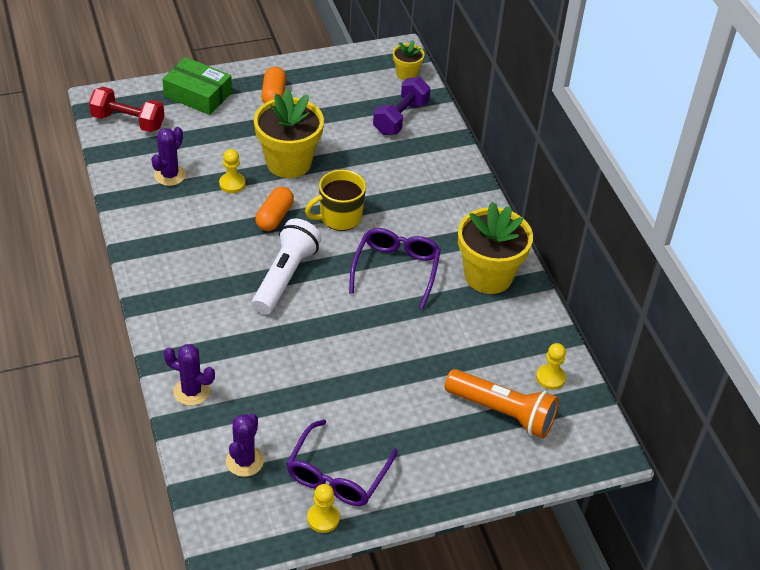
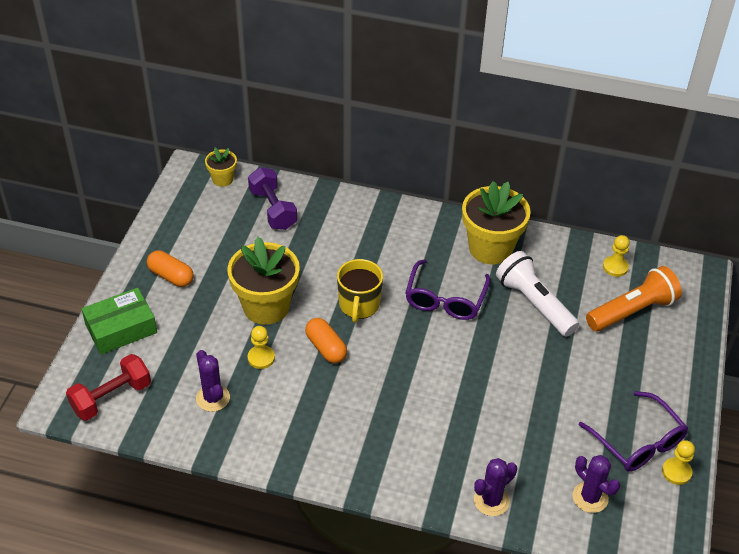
camera: 55 degrees left, 0 degrees up
(285, 277) = (402, 374): white flashlight -> white flashlight (534, 303)
(396, 270) = (445, 299): purple glasses -> purple glasses turned 120 degrees counterclockwise

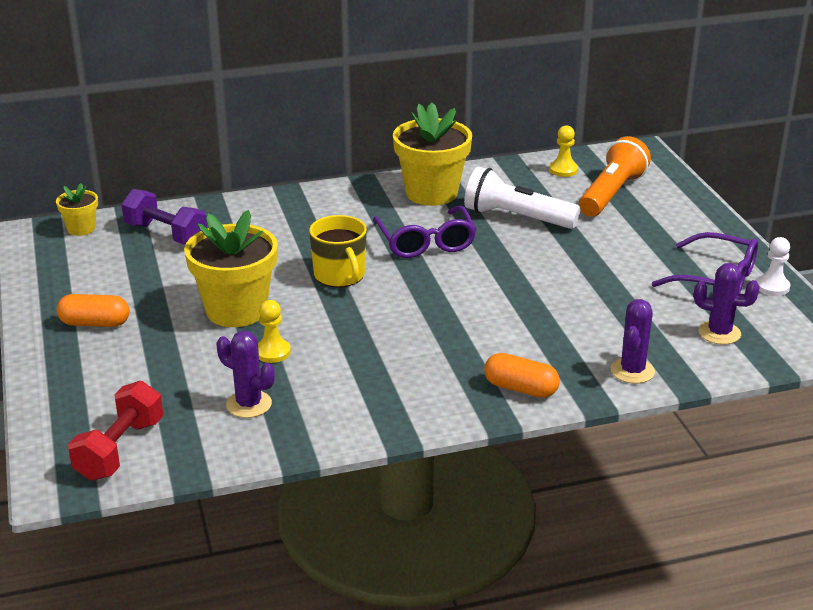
camera: 30 degrees left, 15 degrees down
(121, 328) = (73, 387): green box -> none
(326, 348) = (338, 319): orange capsule -> orange capsule (520, 389)
(676, 472) = (772, 287): yellow pawn -> white pawn

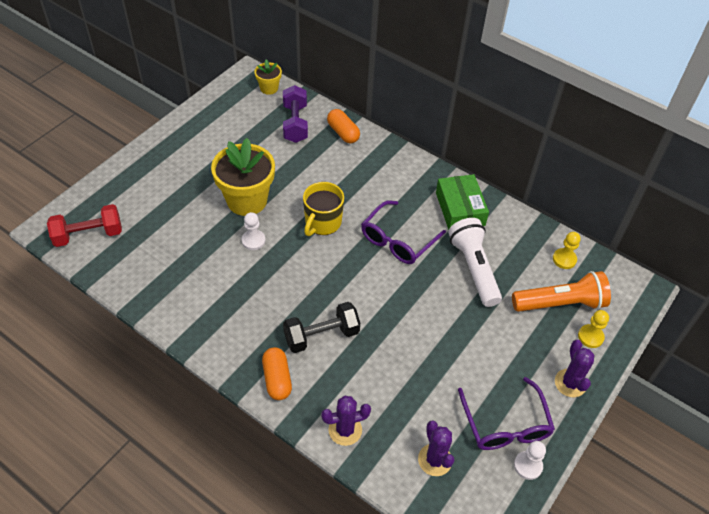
camera: 50 degrees right, 20 degrees up
(95, 323) = (187, 153): orange capsule -> orange capsule (343, 133)
(249, 404) = (164, 261): purple cactus -> purple cactus (570, 383)
(272, 352) = (220, 241): yellow pawn -> yellow pawn (590, 337)
(304, 329) = (253, 240): none -> white pawn
(431, 193) = (460, 209): yellow flower pot -> green box
(495, 337) = (321, 335): none -> black dumbbell

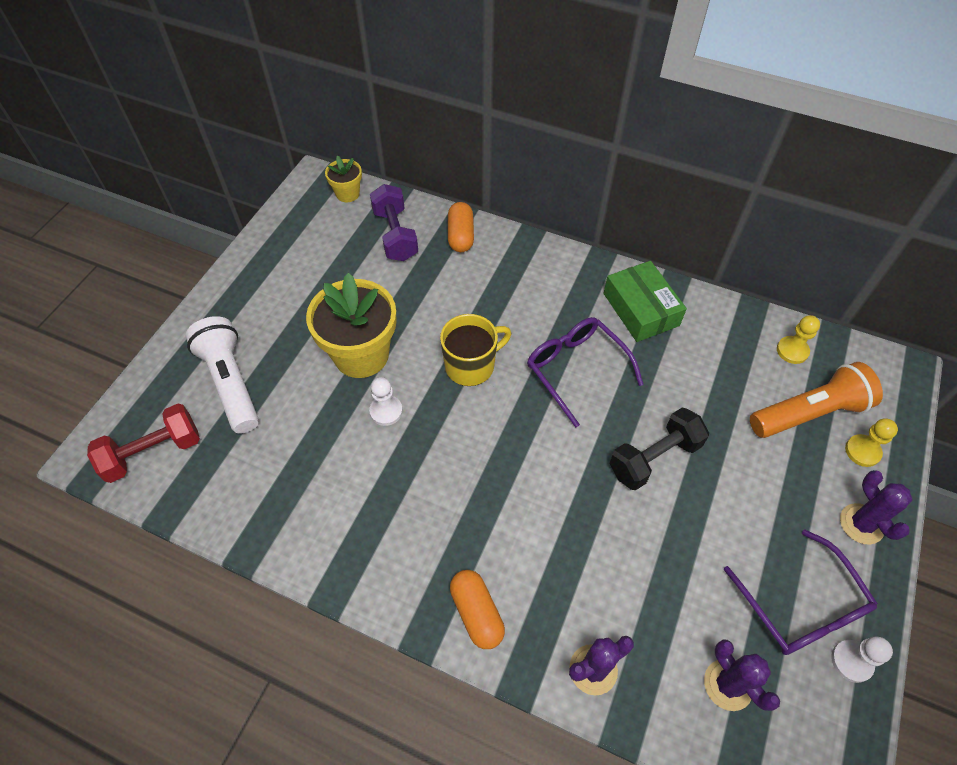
camera: 10 degrees left, 5 degrees up
(321, 335) = (518, 531): black dumbbell -> black dumbbell (654, 458)
(322, 222) = (471, 365): yellow mug -> yellow mug turned 135 degrees counterclockwise
(343, 133) = (460, 236): orange capsule -> orange capsule turned 45 degrees clockwise
(398, 240) = (576, 369): purple glasses -> purple glasses turned 120 degrees clockwise
(474, 268) = (685, 388): white flashlight -> white flashlight (231, 382)

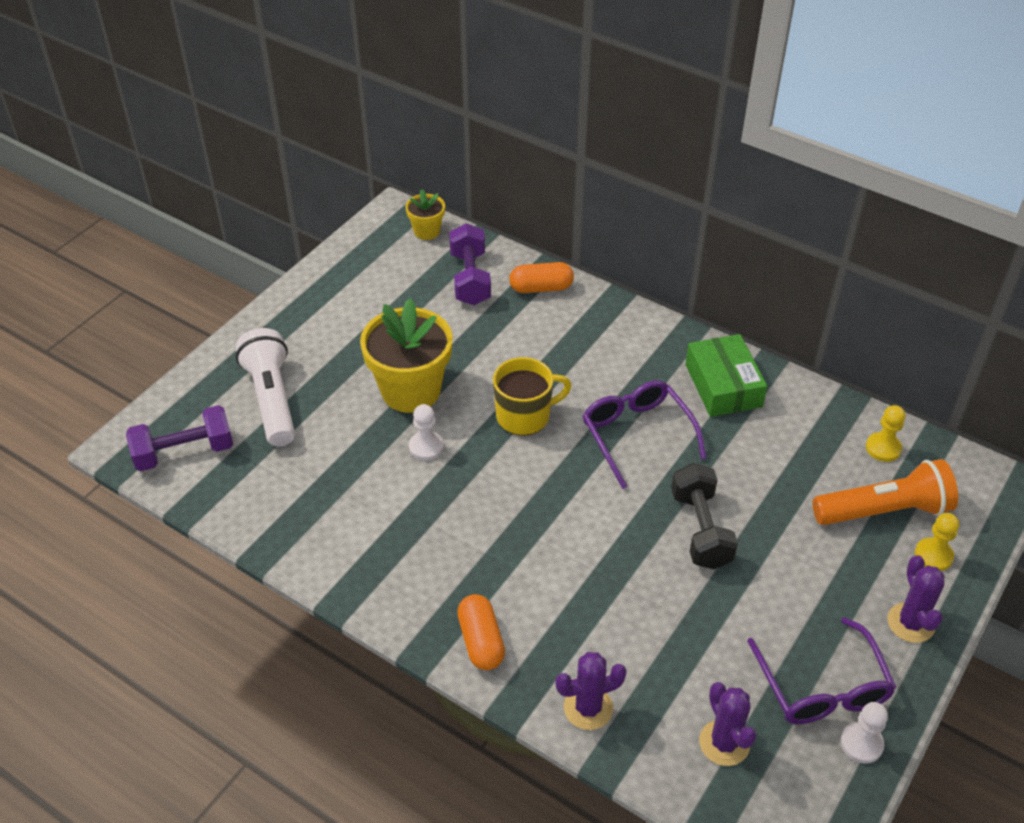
camera: 10 degrees right, 10 degrees down
(153, 452) = (184, 452): red dumbbell -> purple dumbbell
(460, 236) = (541, 288): orange capsule -> orange capsule turned 75 degrees clockwise
(654, 458) = (700, 529): black dumbbell -> black dumbbell turned 75 degrees counterclockwise

